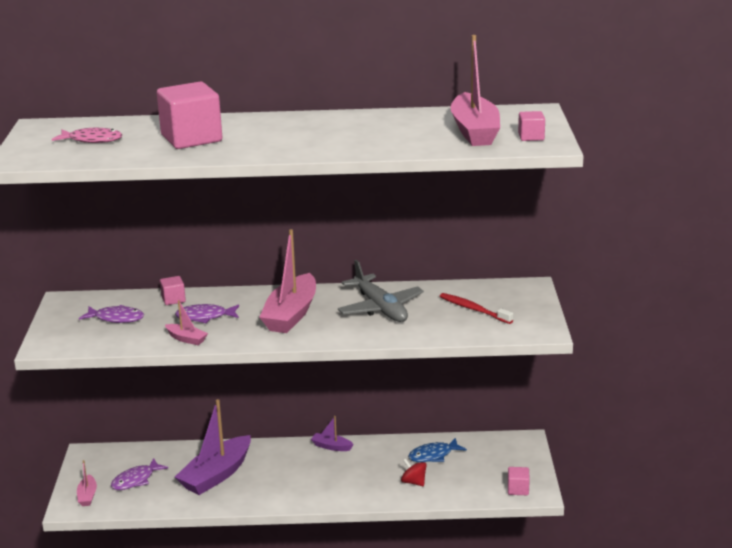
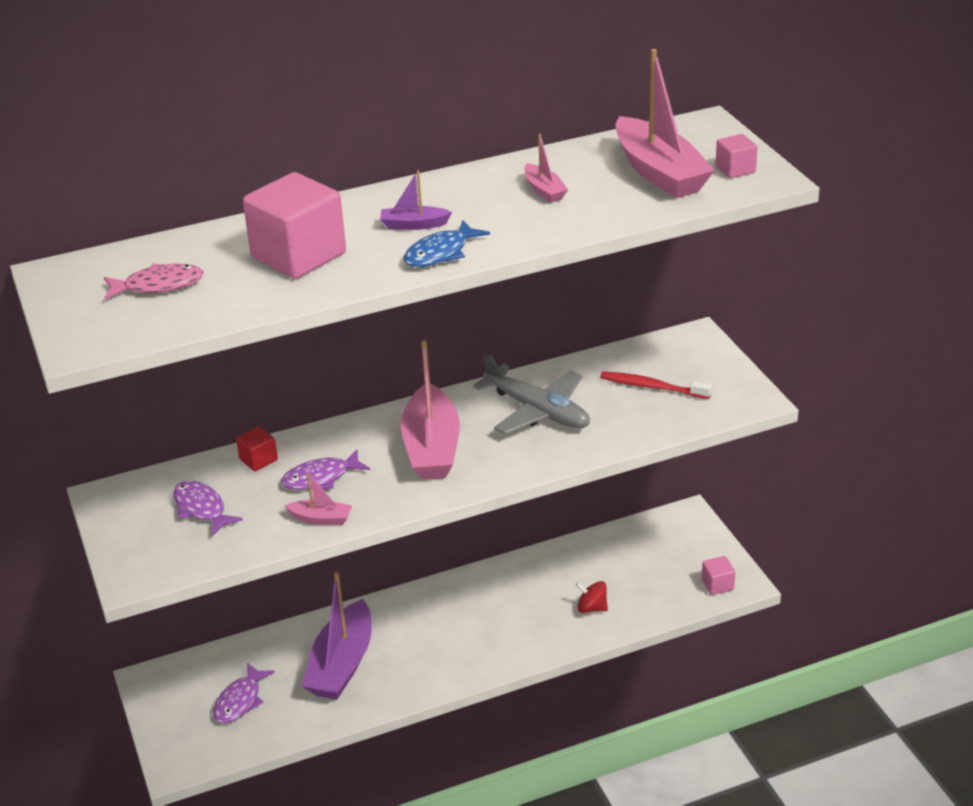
camera: 20 degrees left, 10 degrees up
(87, 496) = (189, 742): pink boat -> pink boat (544, 190)
(116, 318) = (201, 508): purple fish -> purple fish turned 120 degrees counterclockwise
(173, 299) = (258, 460): pink cube -> red cube
(331, 446) = (463, 584): purple boat -> purple boat (414, 225)
(433, 455) = (593, 564): blue fish -> blue fish (440, 253)

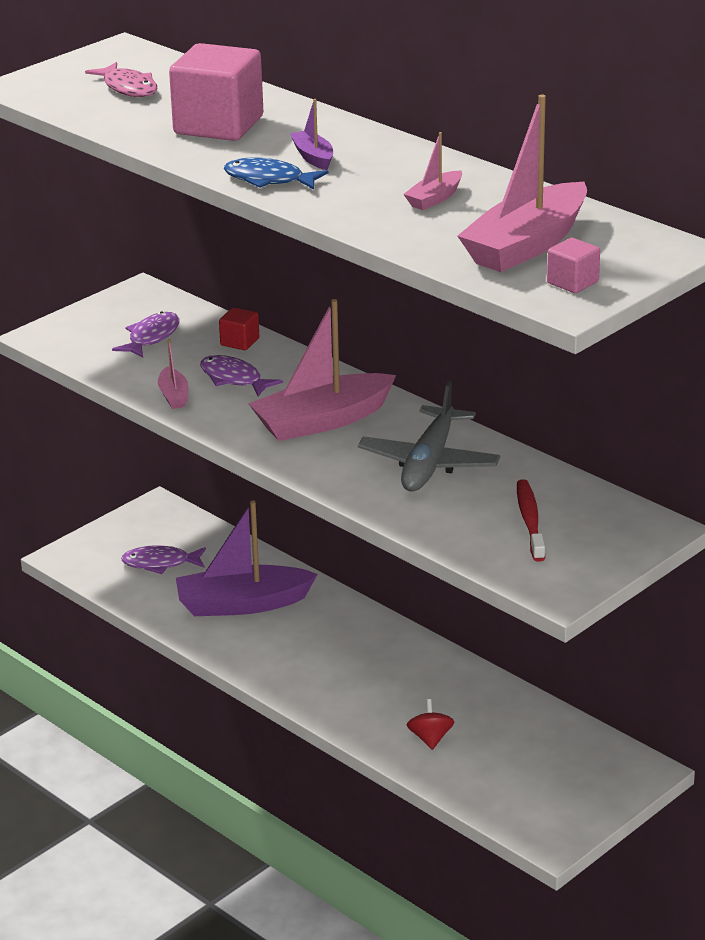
camera: 65 degrees right, 5 degrees down
(717, 585) = (535, 822): pink cube -> none

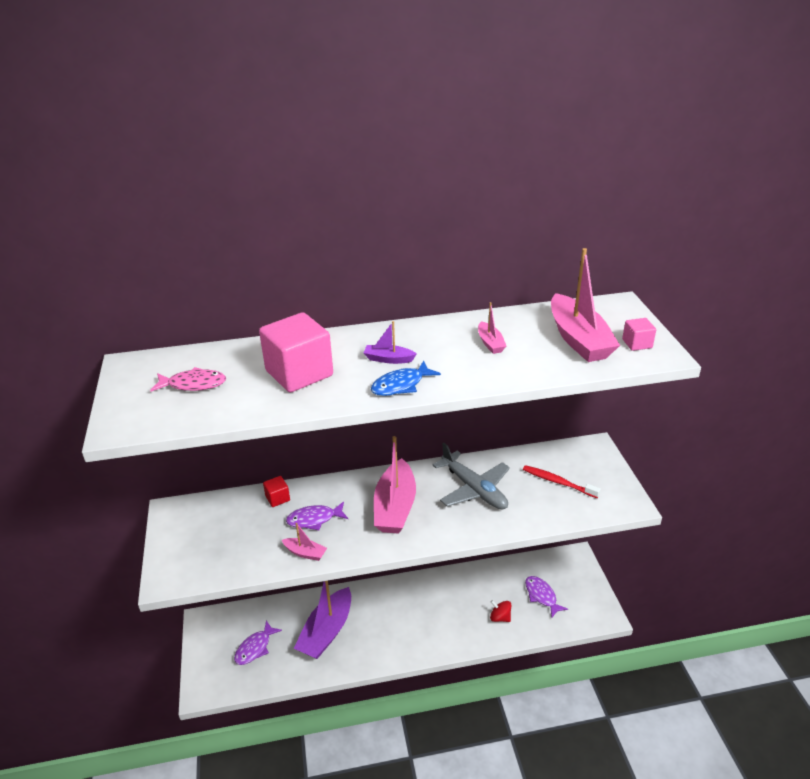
camera: 55 degrees left, 5 degrees up
(151, 337) = (229, 531): purple fish -> purple fish (541, 596)

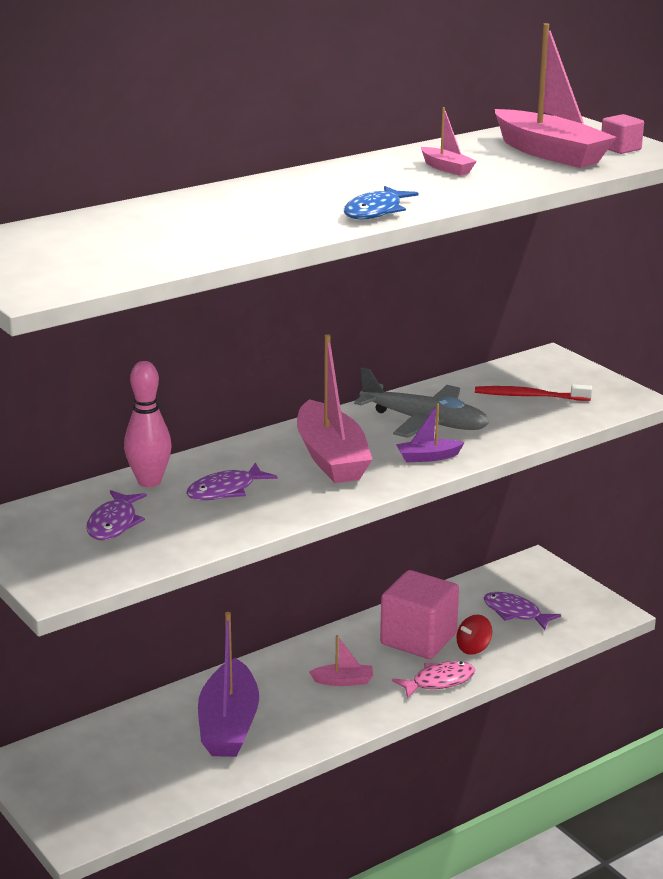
camera: 25 degrees left, 10 degrees down
(193, 384) = (90, 246): pink fish -> pink fish (439, 681)
(255, 648) = (127, 770): purple fish -> purple fish (114, 523)
(277, 498) = (149, 482): red cube -> pink bowling pin
(299, 373) = (228, 220): pink cube -> pink cube (418, 639)
(305, 553) = (243, 522): pink boat -> pink boat (343, 681)
(388, 359) = (332, 195): purple boat -> purple boat (428, 457)
(500, 617) = (473, 648): red spinning top -> red spinning top turned 45 degrees counterclockwise

